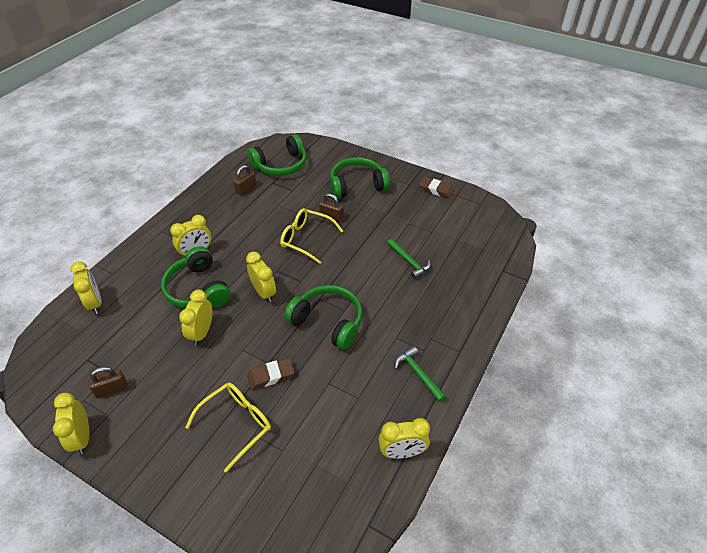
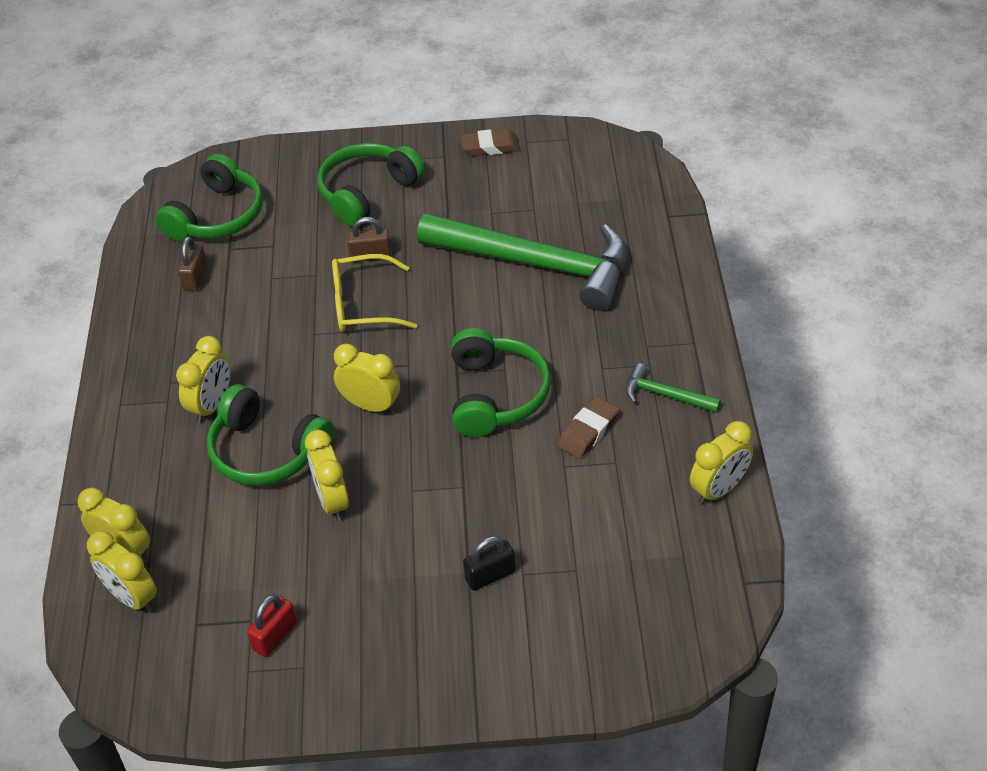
camera: 30 degrees left, 0 degrees up
(82, 437) = (296, 710): yellow clock -> yellow clock (132, 598)
(111, 389) = (275, 636): brown padlock -> red padlock
(237, 423) = (490, 575): yellow glasses -> black padlock
(271, 376) = (481, 499): brown eraser -> brown eraser (588, 431)
(328, 321) = (496, 395): green headphones -> green headphones turned 90 degrees clockwise
(409, 262) = (537, 264): green hammer -> green hammer, size x2.43

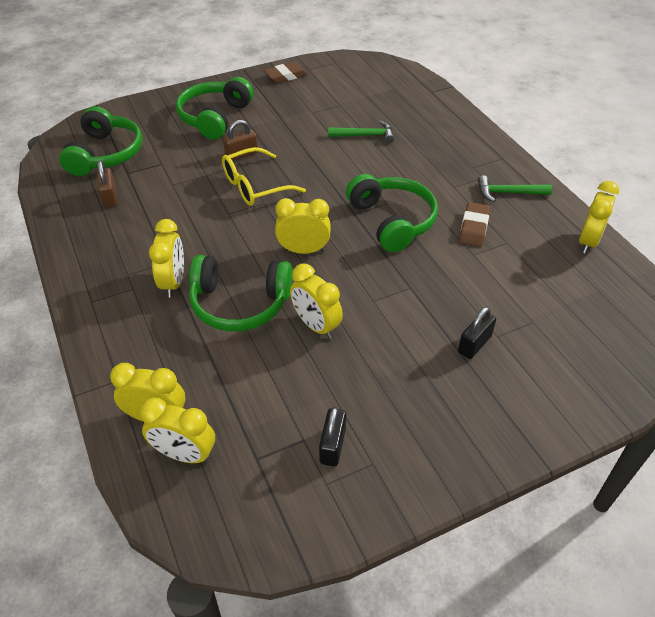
camera: 25 degrees left, 0 degrees up
(275, 636) = (332, 446): red padlock -> black padlock
(537, 264) = (365, 135): green hammer -> green hammer, size x0.41

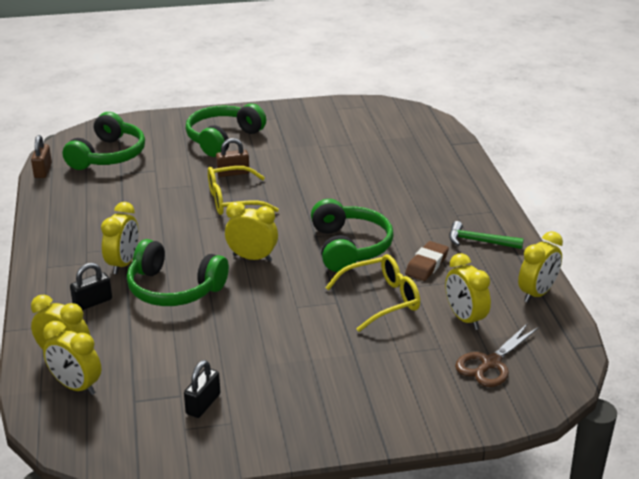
camera: 15 degrees right, 15 degrees down
(110, 197) = (97, 190): brown padlock -> brown padlock (43, 171)
(286, 76) = (310, 112): brown eraser -> none
(316, 325) = (233, 316): yellow clock -> yellow clock (465, 318)
(365, 135) = (361, 173): green hammer -> none
(451, 276) = (382, 300): none -> yellow glasses
(474, 344) = (373, 355): black padlock -> black padlock (92, 302)
(588, 330) = (490, 363): none -> brown scissors

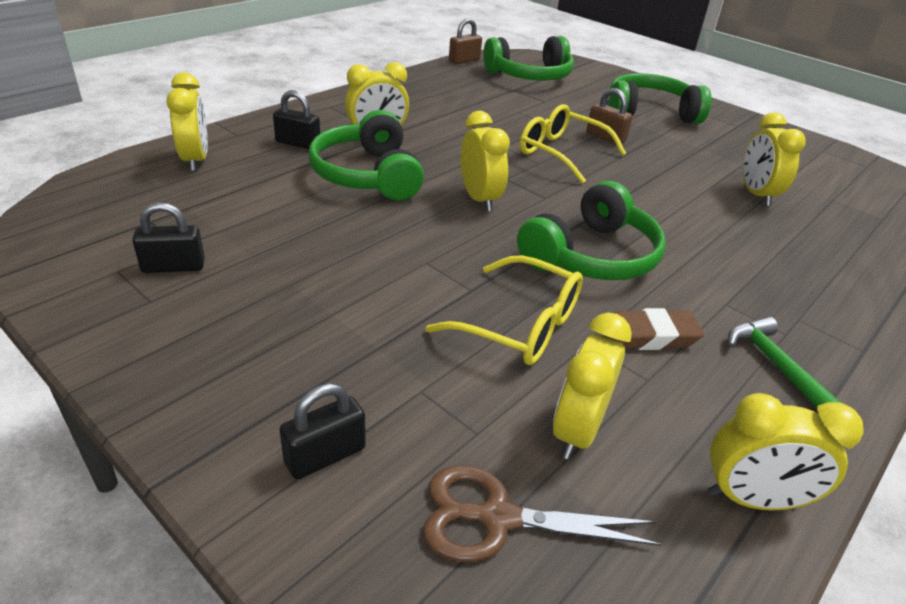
camera: 50 degrees right, 5 degrees up
(76, 387) = (151, 181): yellow clock -> yellow clock (756, 194)
(415, 398) = (325, 455): none -> black padlock

